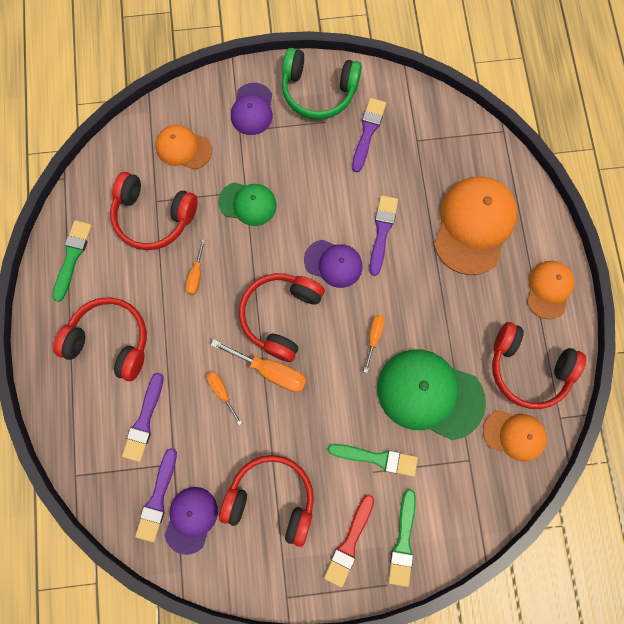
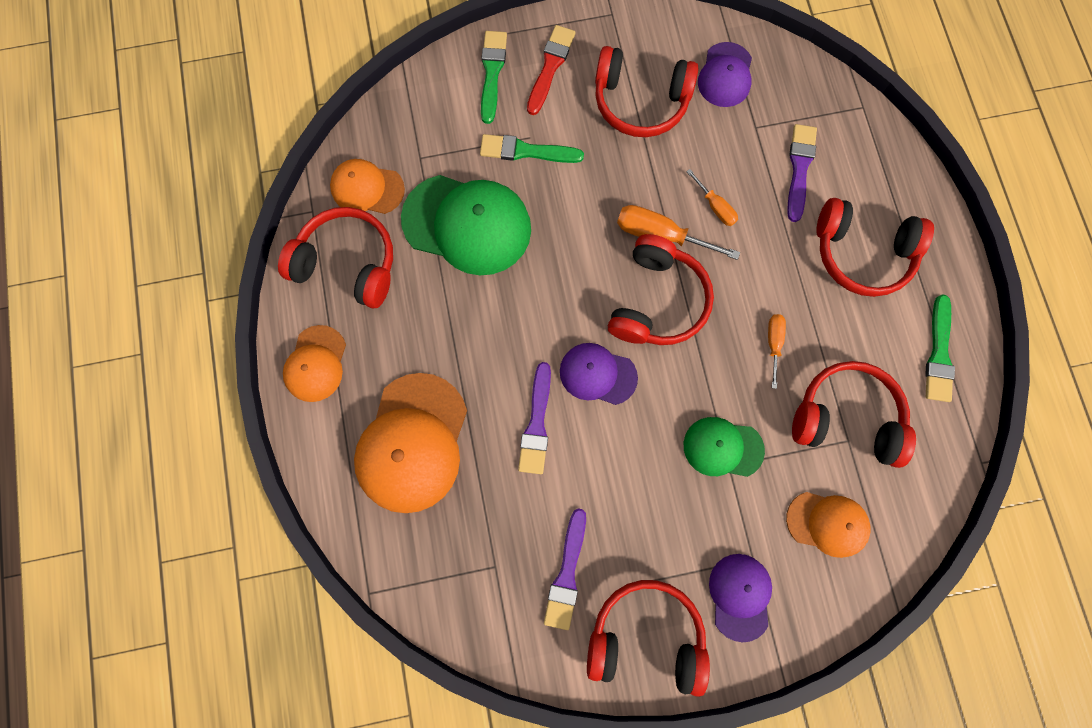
camera: 175 degrees right, 0 degrees up
(157, 498) = (766, 92): purple brush -> none
(318, 91) = (646, 636): green headphones -> red headphones
(374, 337) = (538, 285): orange screwdriver -> none

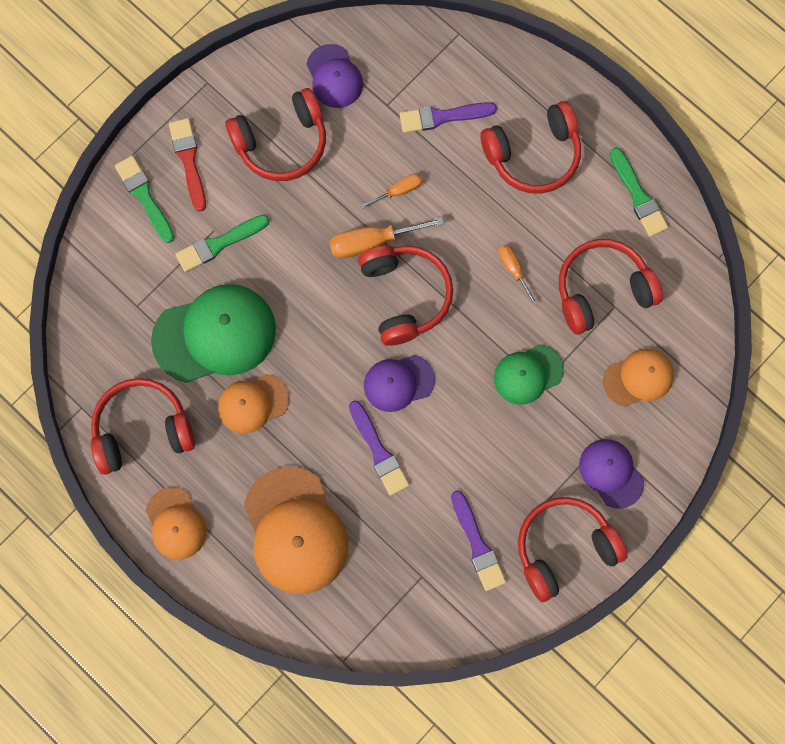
camera: 35 degrees left, 0 degrees up
(367, 188) = (112, 359): orange cap -> orange cap (253, 403)
(715, 207) = (398, 191): orange screwdriver -> orange screwdriver turned 45 degrees counterclockwise
(799, 168) = (442, 117): purple brush -> purple brush turned 75 degrees counterclockwise

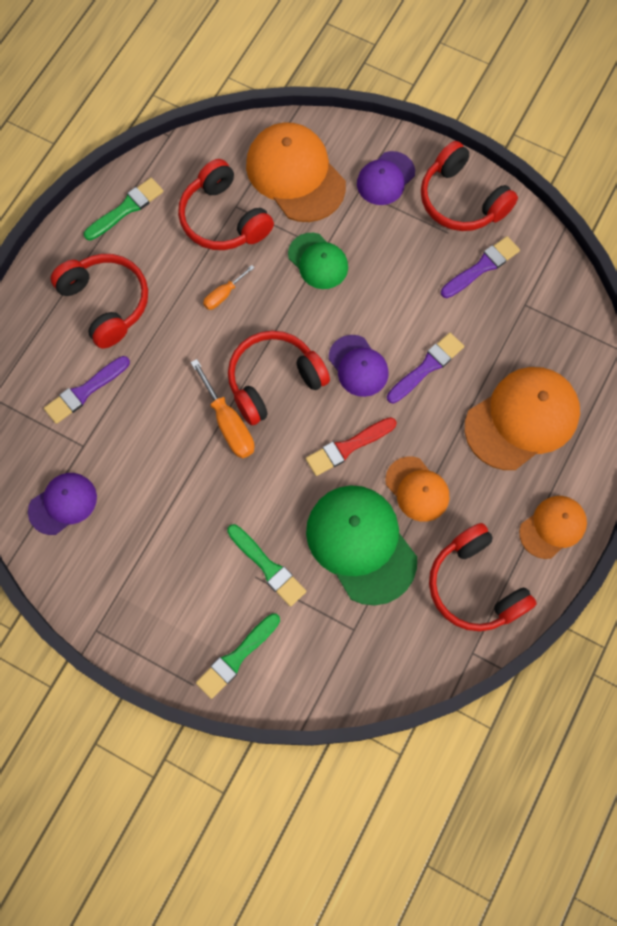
camera: 105 degrees left, 5 degrees down
(188, 160) = (186, 624): red brush -> red brush (347, 447)
(282, 143) = (146, 535): red headphones -> none
(398, 191) = (171, 412): orange screwdriver -> none
(442, 117) = (85, 391): purple brush -> purple brush turned 75 degrees clockwise
(638, 378) = (295, 175): orange cap -> orange cap, size x1.75

